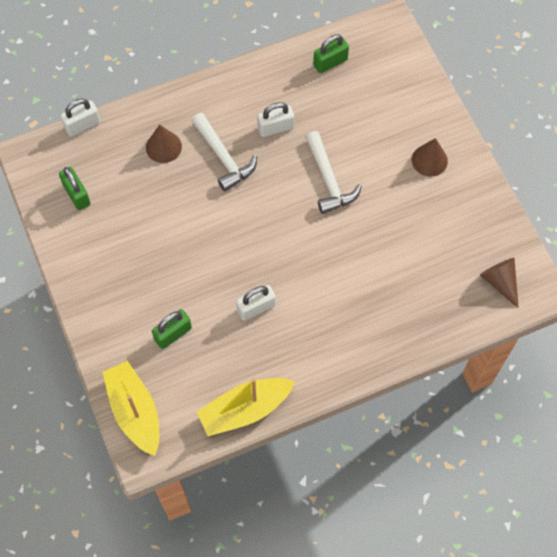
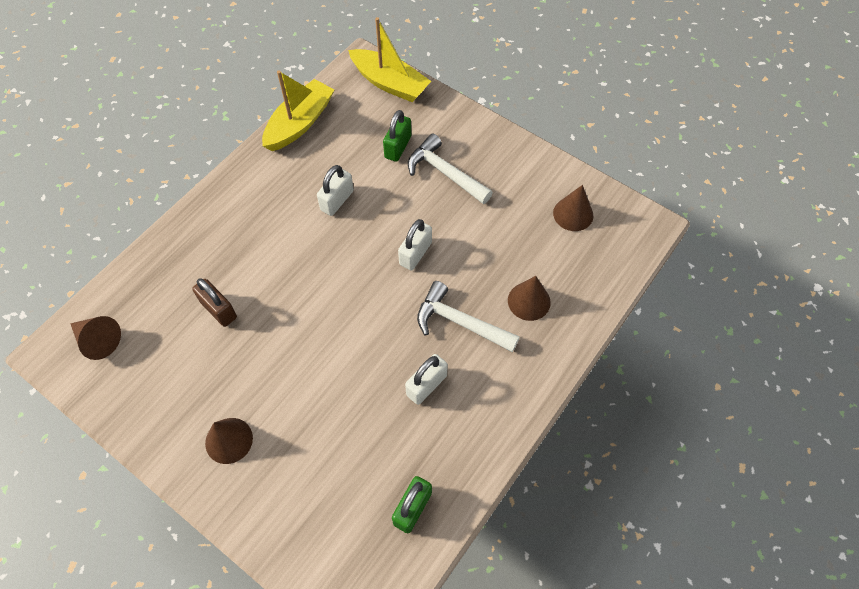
camera: 150 degrees right, 5 degrees down
(77, 195) = (573, 214): green padlock -> brown cone
(82, 125) = (626, 280): white padlock -> white padlock (415, 253)
(328, 180) = (334, 356): white hammer -> white hammer (445, 173)
(397, 259) = (219, 310): none -> brown padlock

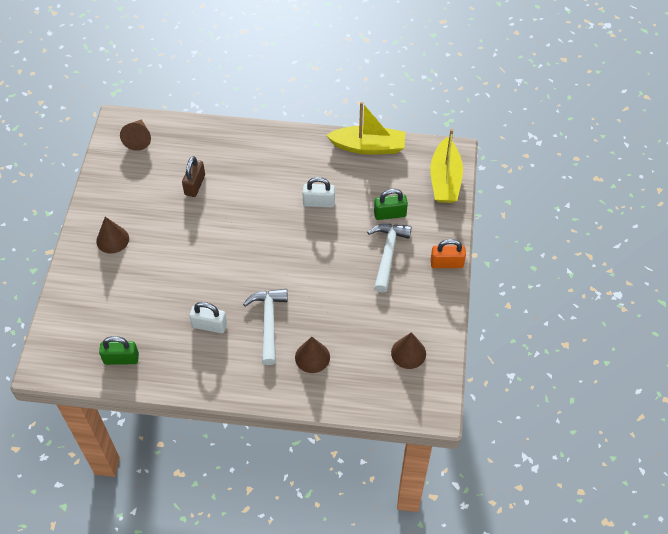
camera: 60 degrees right, 5 degrees down
(415, 253) = (306, 269): white padlock -> none
(489, 131) = (446, 263): none -> orange padlock

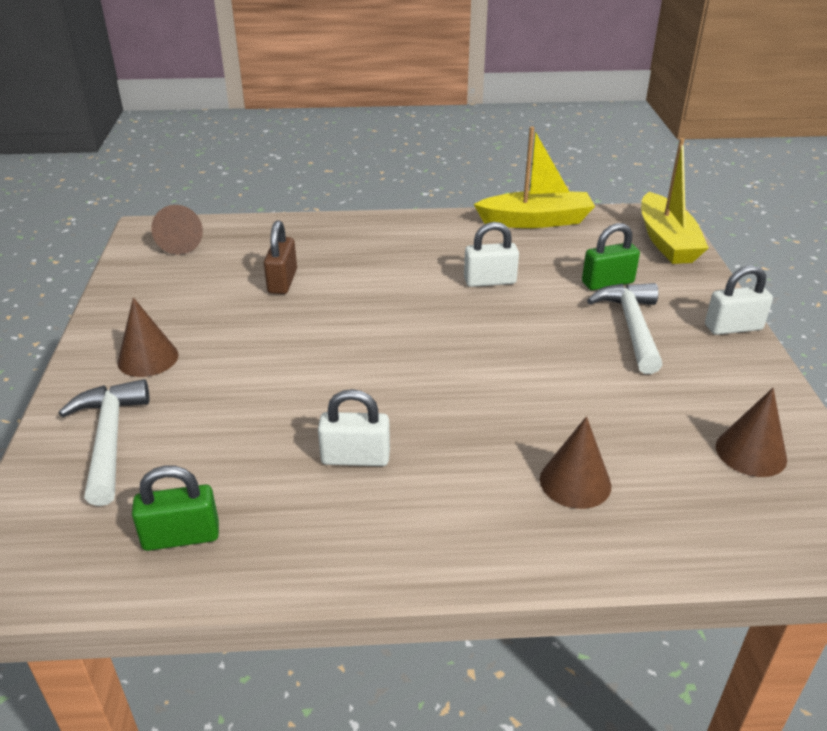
camera: 10 degrees left, 20 degrees down
(268, 322) = (468, 439): white hammer -> white hammer (109, 439)
(446, 263) = (733, 327): orange padlock -> white padlock

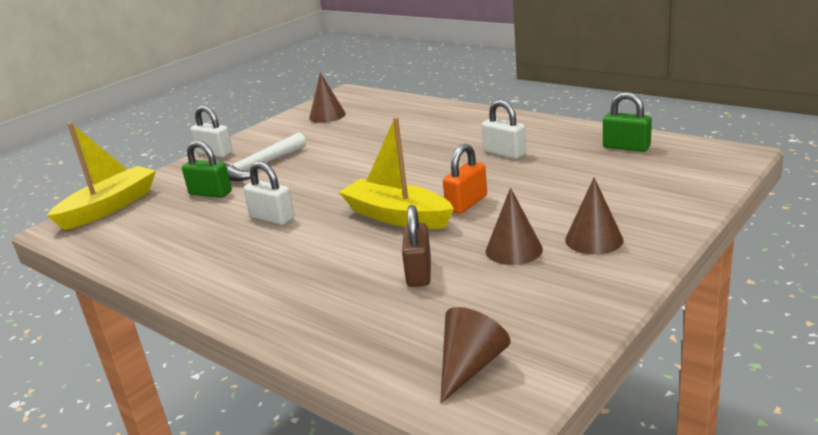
camera: 135 degrees left, 10 degrees down
(109, 439) = (650, 195): white hammer -> none
(282, 281) = (419, 272): brown padlock -> brown padlock turned 45 degrees counterclockwise
(317, 359) = (466, 203): none -> orange padlock
(536, 221) = (135, 256): yellow boat -> yellow boat (397, 216)
(575, 482) = (415, 124): brown cone -> brown cone (513, 250)

